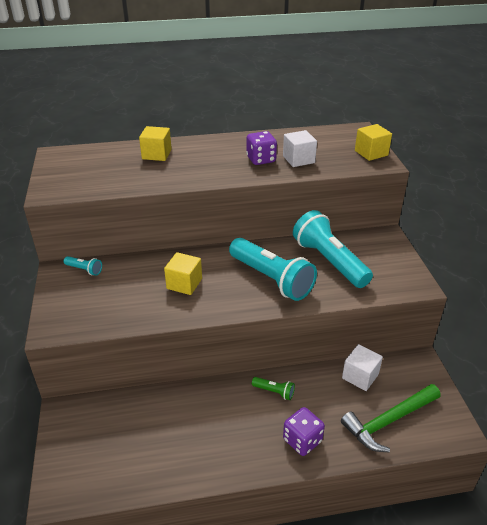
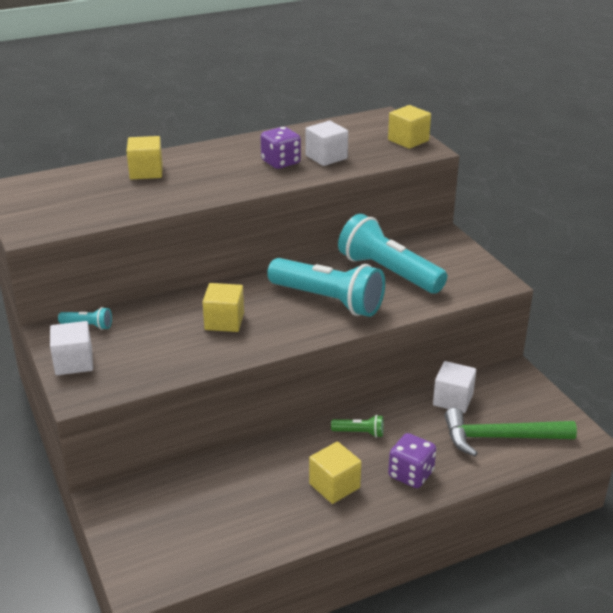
camera: 15 degrees left, 5 degrees down
(60, 300) = (74, 362): none -> white cube
(237, 437) = (334, 486): none -> yellow cube
(389, 421) = (500, 438): green hammer -> green hammer turned 45 degrees clockwise

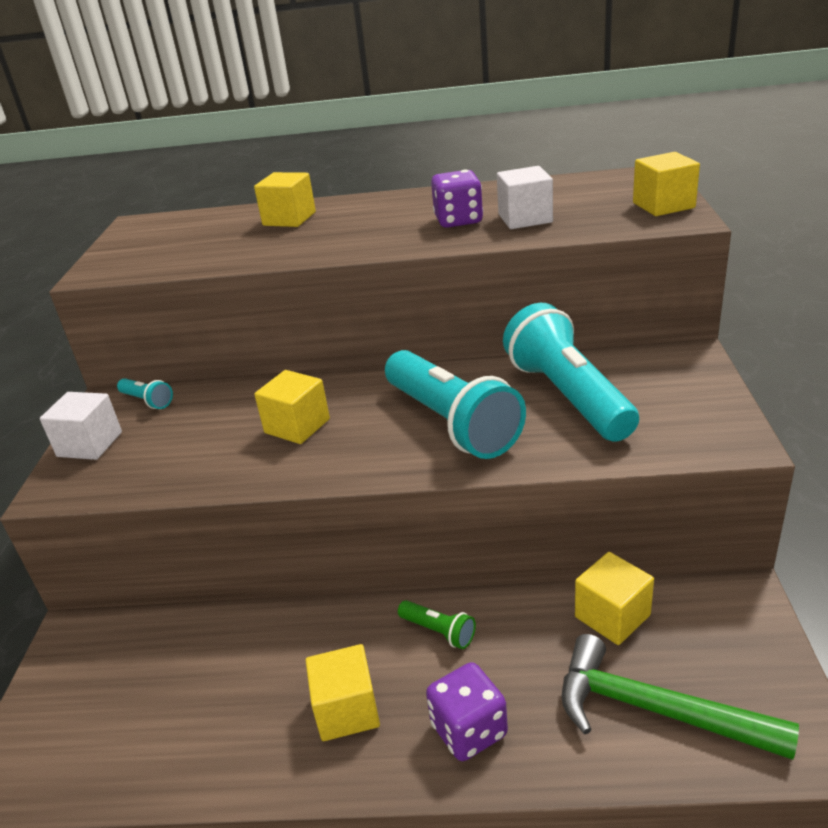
camera: 30 degrees right, 0 degrees up
(453, 399) = (612, 616): white cube -> yellow cube

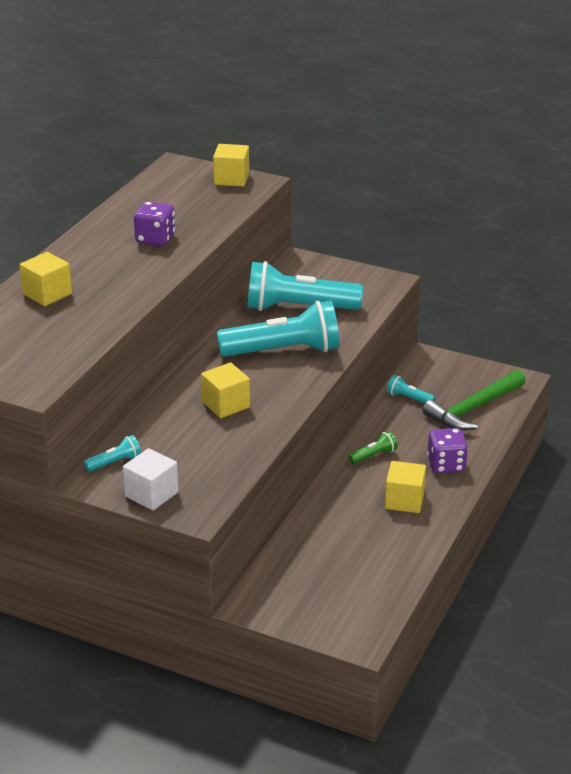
camera: 70 degrees left, 0 degrees up
(525, 218) = (186, 219): white cube -> none
(612, 616) = (408, 398): yellow cube -> turquoise flashlight

